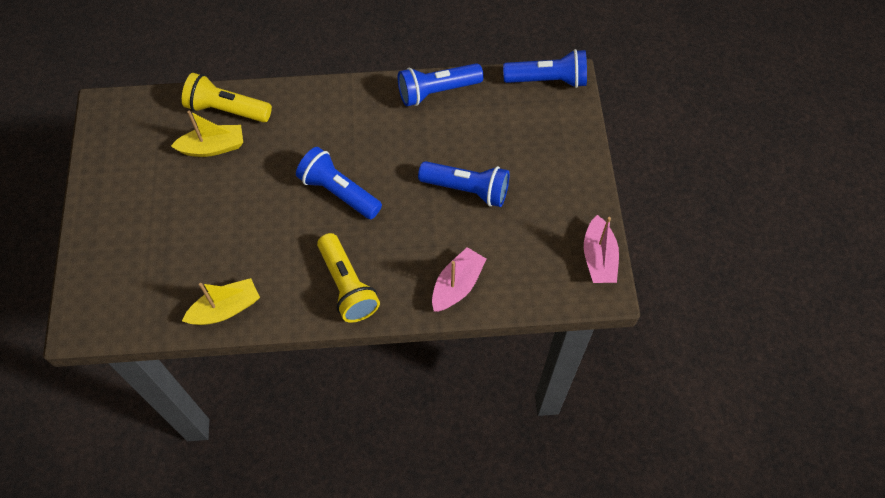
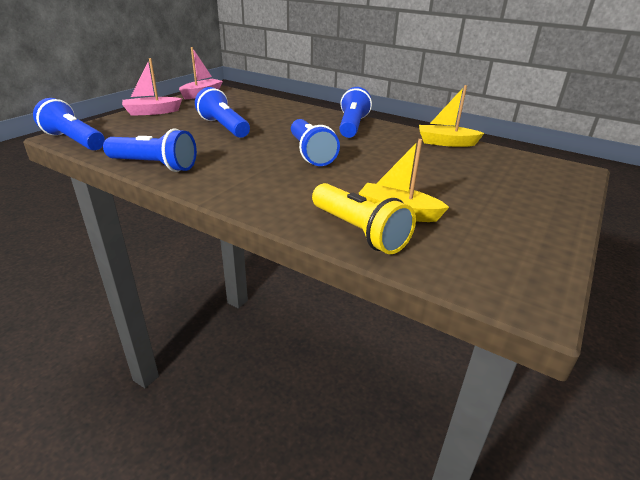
camera: 145 degrees left, 30 degrees down
(347, 285) = (352, 126): yellow flashlight -> blue flashlight
(457, 285) = (287, 109): pink boat -> pink boat (152, 112)

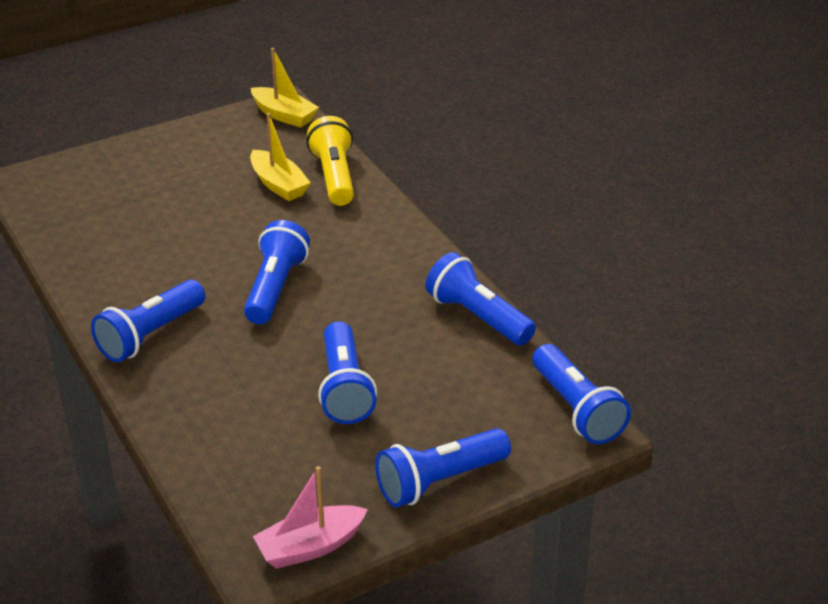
camera: 150 degrees left, 5 degrees up
(152, 112) = (439, 481): pink boat -> blue flashlight
(446, 143) = (79, 260): yellow boat -> yellow boat (284, 115)

